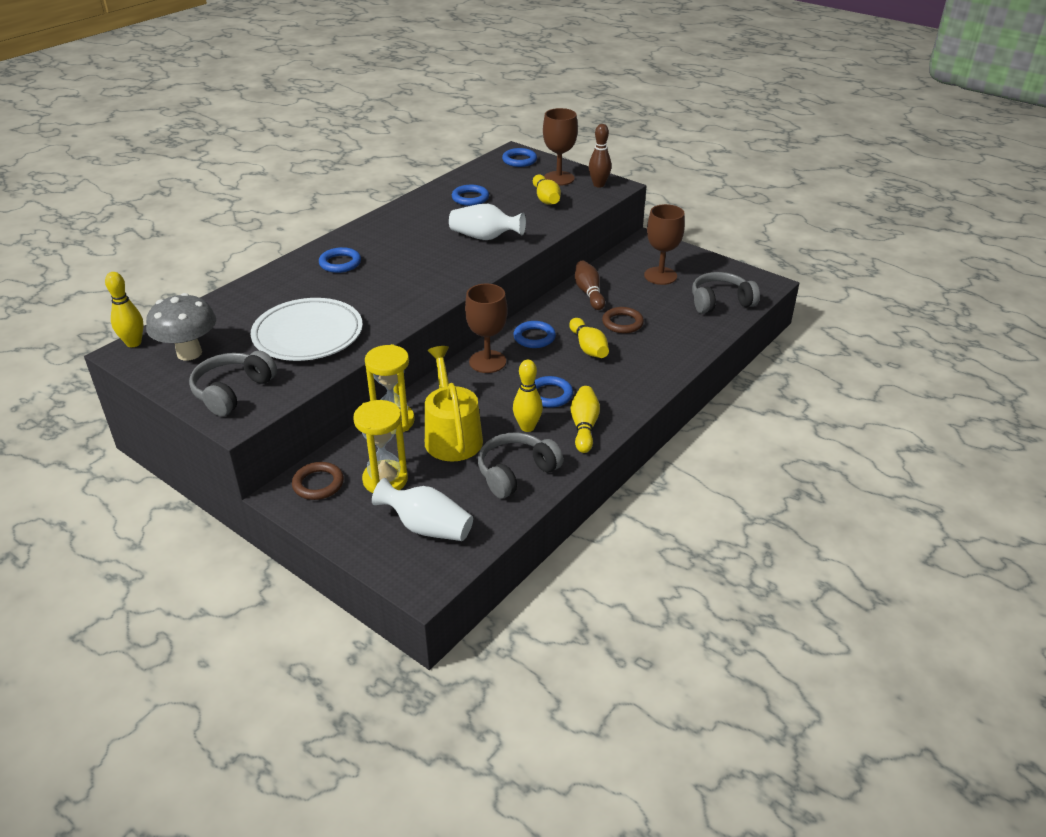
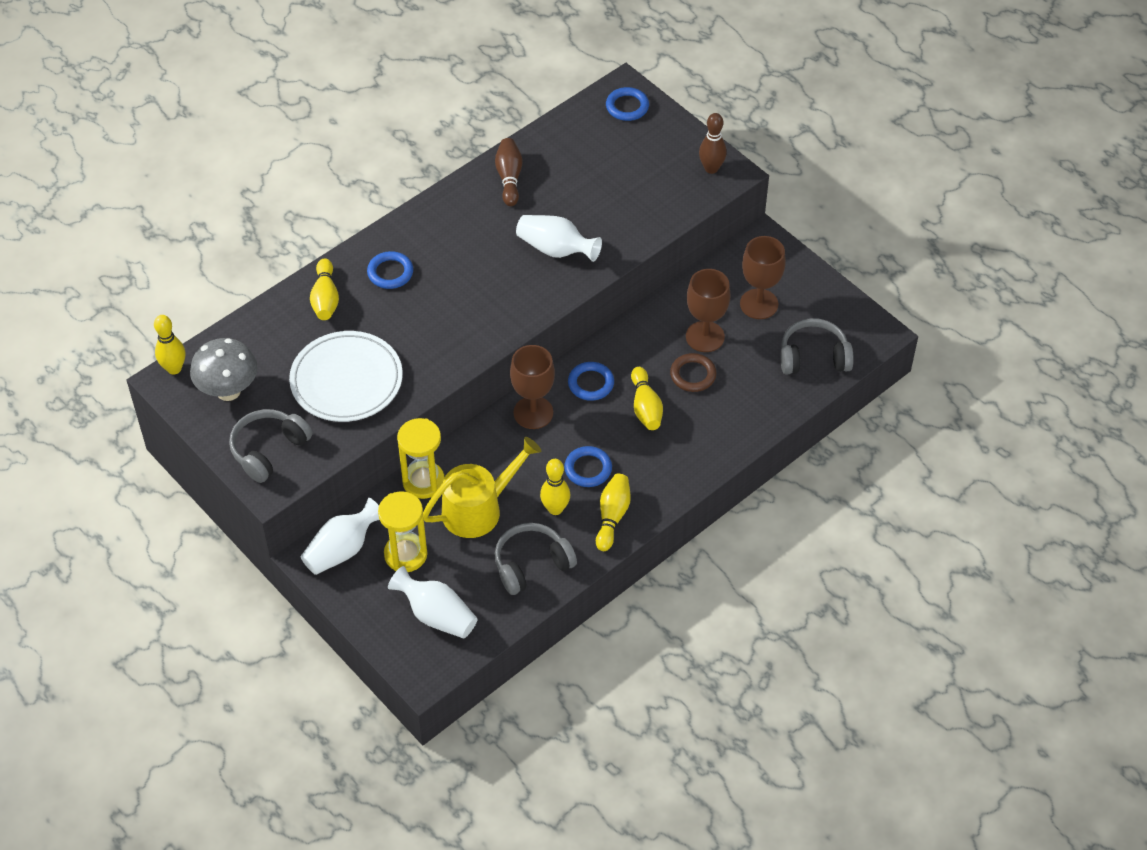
camera: 10 degrees right, 15 degrees up
(318, 484) = (342, 550): brown ring -> white vase
(452, 436) = (478, 509): yellow watering can -> yellow watering can turned 60 degrees clockwise
(470, 198) = (553, 175): blue ring -> none
(546, 199) = (641, 187): yellow bowling pin -> yellow bowling pin (325, 298)
(558, 178) = (666, 150): brown goblet -> brown goblet (705, 337)
(589, 293) = (668, 321): brown bowling pin -> brown bowling pin (509, 178)

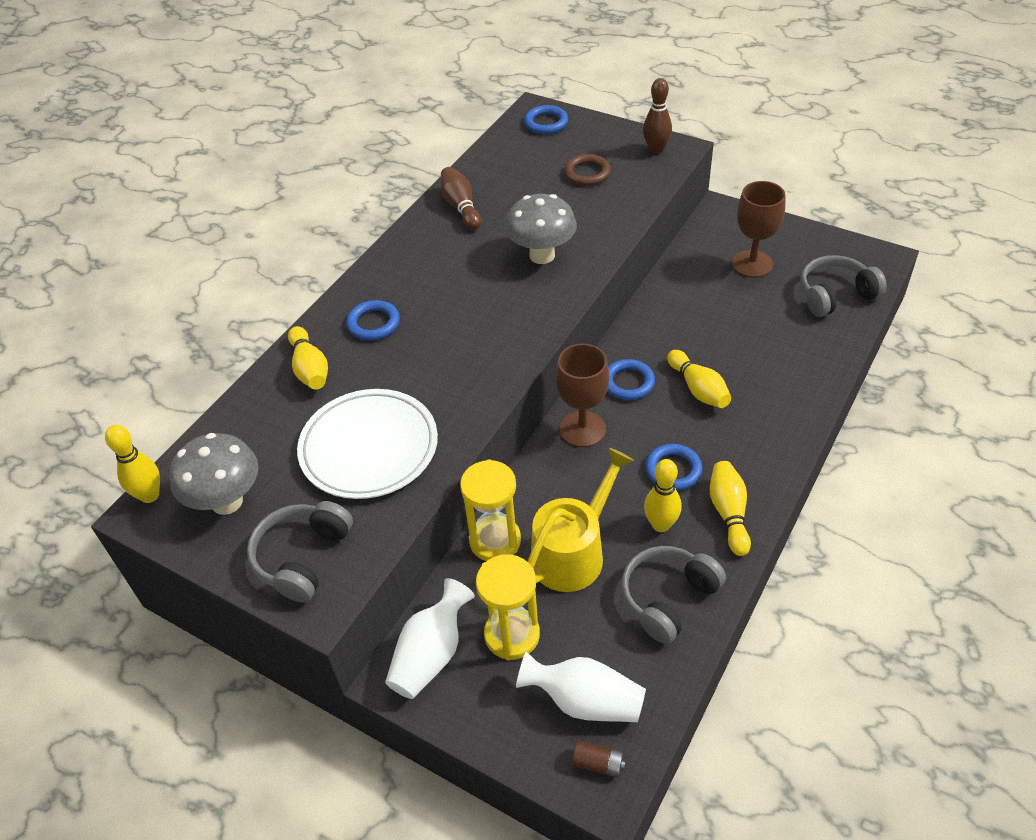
camera: 15 degrees left, 5 degrees down
(426, 657) = (598, 763): none -> brown battery
(556, 249) = (542, 255): white vase -> grey mushroom
(693, 375) = (728, 344): brown ring -> brown ring (587, 173)
(705, 337) = (718, 306): brown goblet -> none

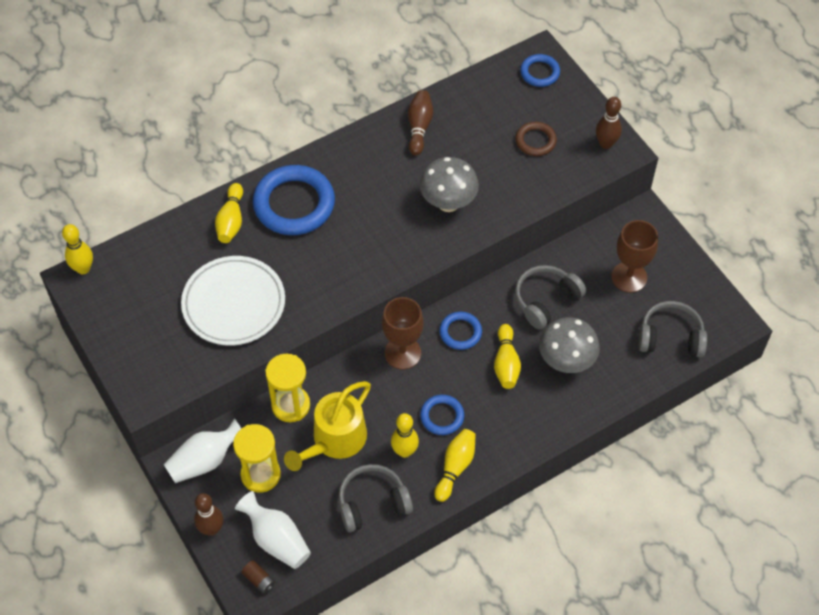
camera: 25 degrees right, 10 degrees up
(227, 501) = (126, 298): grey mushroom -> grey mushroom (566, 362)
(302, 557) = (150, 361): grey headphones -> grey headphones (546, 300)
(373, 323) = (294, 204): blue ring -> blue ring, size x1.94
(494, 733) = (211, 529): none -> brown bowling pin
(573, 552) = (335, 440): yellow watering can -> yellow watering can turned 150 degrees clockwise

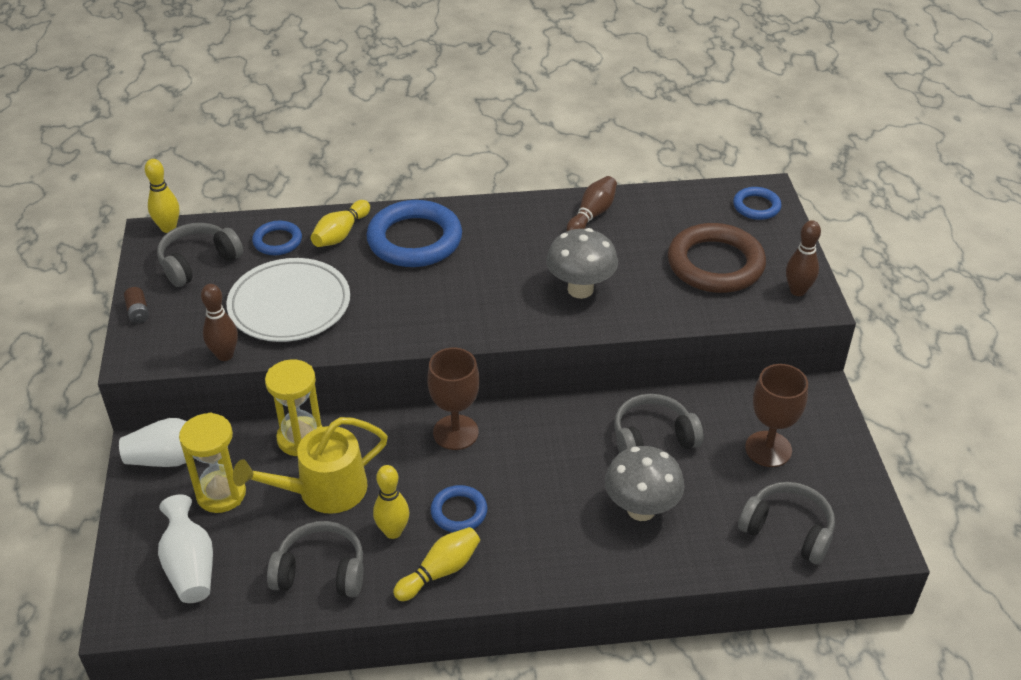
camera: 25 degrees right, 15 degrees down
(132, 292) = (198, 262): none -> grey headphones
(211, 529) = (131, 527): brown bowling pin -> brown bowling pin (225, 355)
(259, 580) = (141, 601): brown battery -> brown battery (138, 312)
(460, 332) = (533, 435): blue ring -> blue ring (277, 241)
(506, 363) = (567, 485): yellow bowling pin -> none
(535, 141) = (715, 264): brown ring -> brown ring, size x1.94

